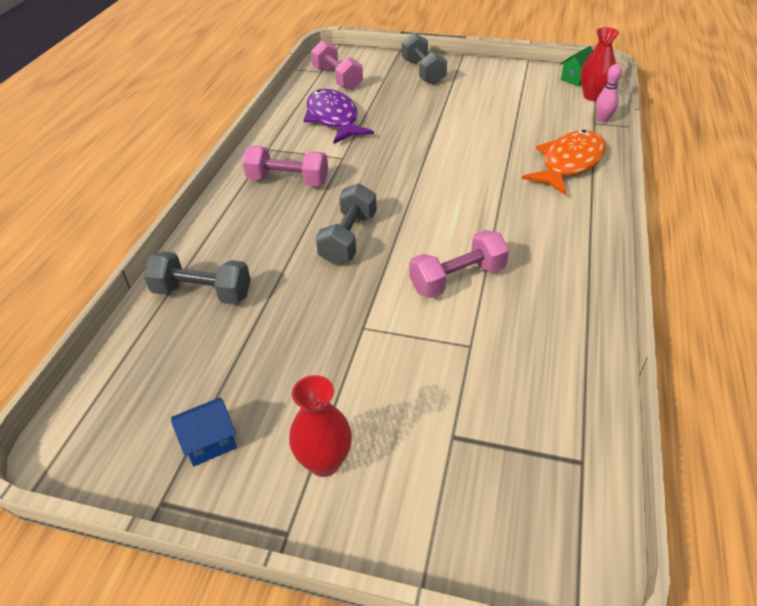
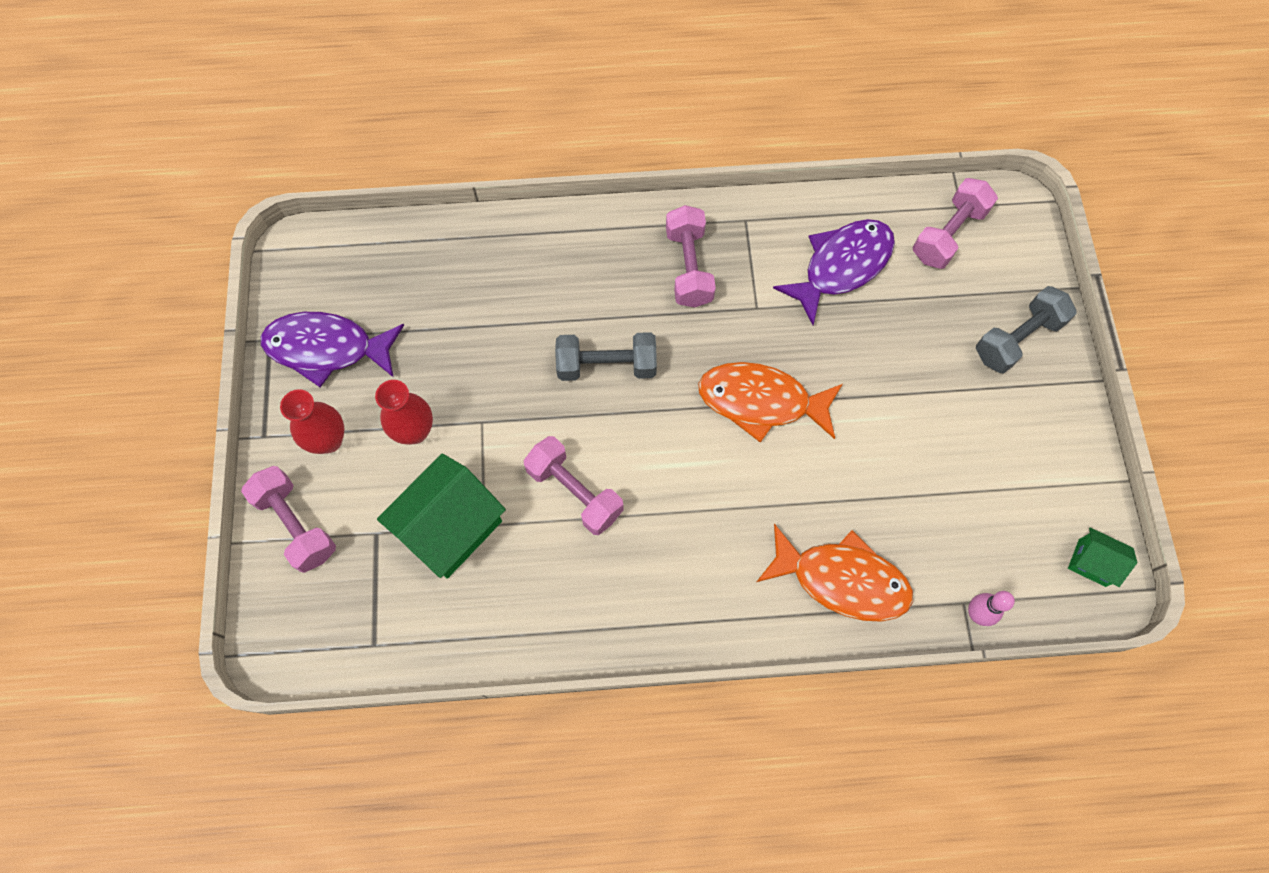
camera: 70 degrees right, 25 degrees up
(202, 293) = (487, 265): grey dumbbell -> none
(209, 442) = (327, 348): blue house -> purple fish
(418, 515) = (296, 524): none -> pink dumbbell
(419, 170) = (761, 401): none -> orange fish
(466, 371) = (451, 528): none -> green house
(593, 96) = (1044, 593): red vase -> red vase (414, 431)

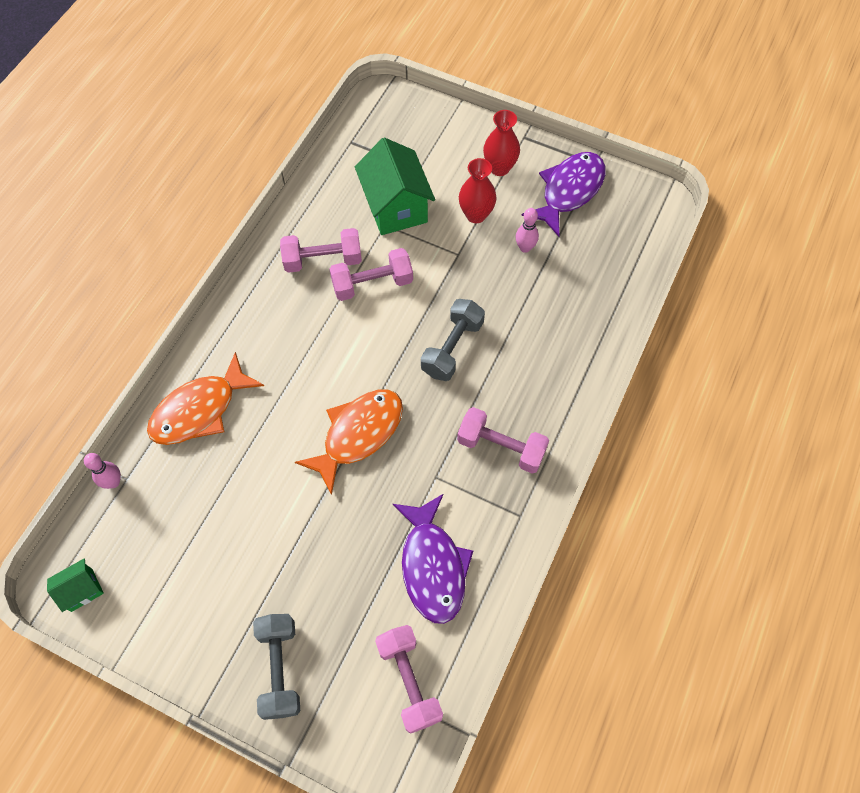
camera: 120 degrees right, 5 degrees down
(296, 524) = (452, 133): pink dumbbell -> pink dumbbell (323, 260)
(434, 357) = (525, 247): none -> pink bowling pin

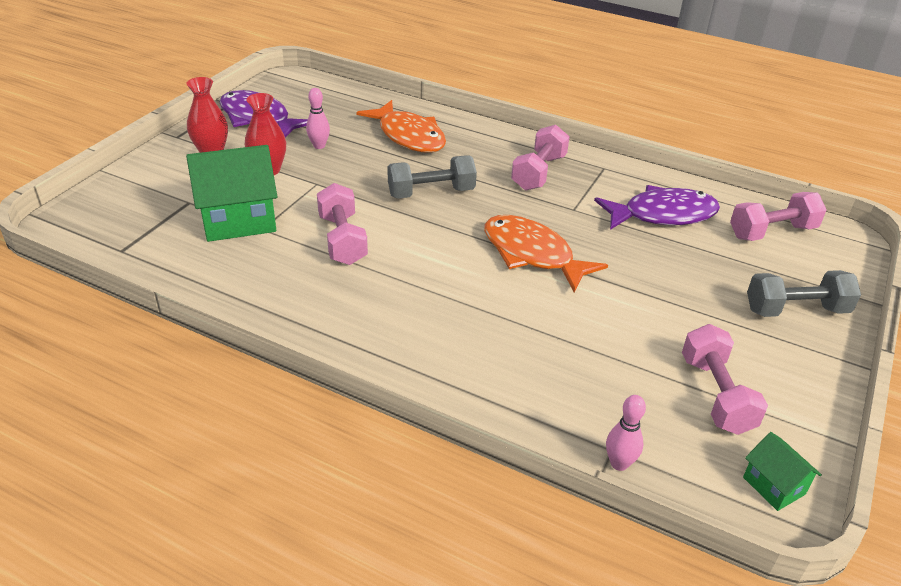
camera: 90 degrees left, 25 degrees down
(200, 410) = (507, 380): orange fish -> orange fish (408, 136)
(323, 260) = (299, 275): pink dumbbell -> pink dumbbell (716, 395)
(452, 348) = (431, 193): grey dumbbell -> grey dumbbell turned 45 degrees counterclockwise

